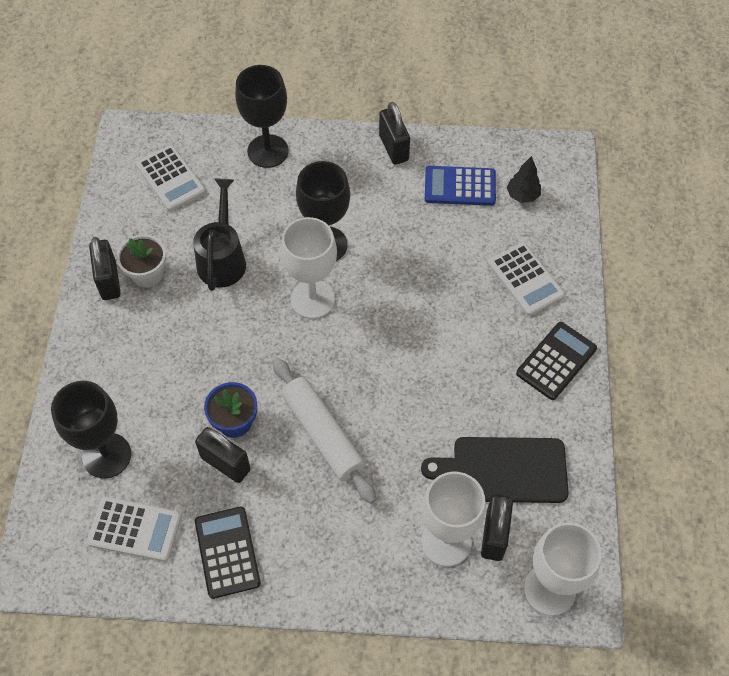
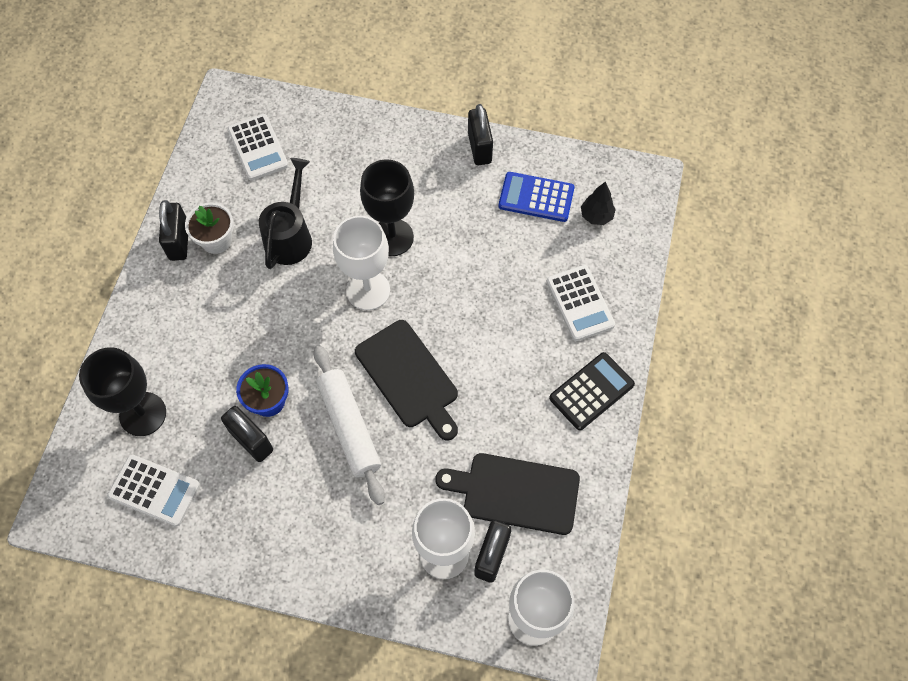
camera: 10 degrees right, 5 degrees up
(227, 552) = (235, 528): black calculator -> none
(268, 151) = (356, 133): black goblet -> none
(372, 376) = (409, 377): none -> black cutting board

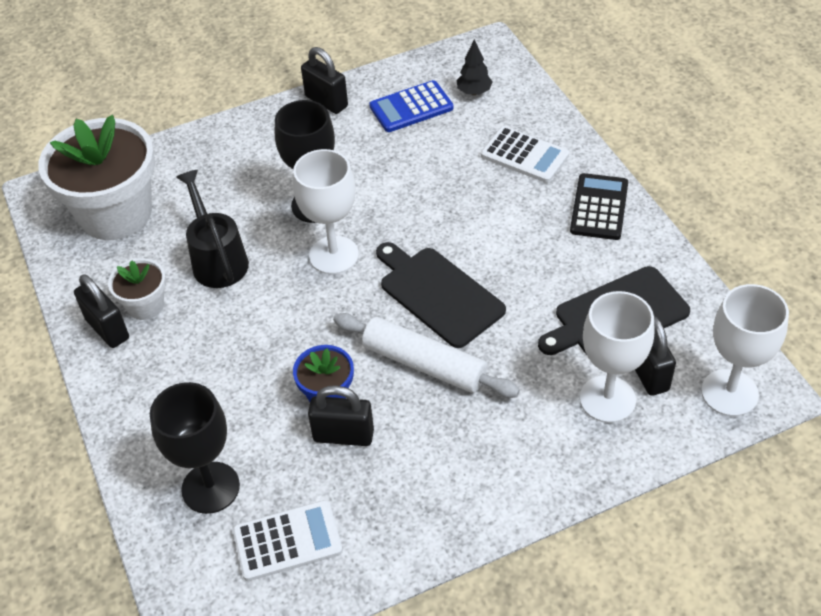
camera: 35 degrees left, 15 degrees down
(258, 148) = (116, 213): white calculator -> white flower pot
(409, 377) = (438, 294): black cutting board -> black cutting board turned 150 degrees counterclockwise

